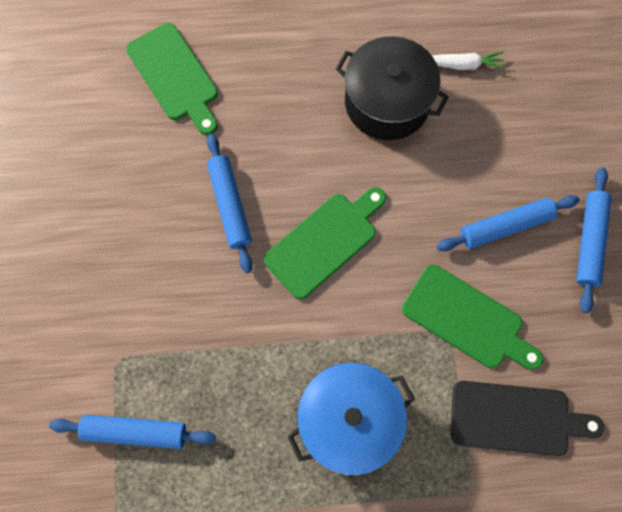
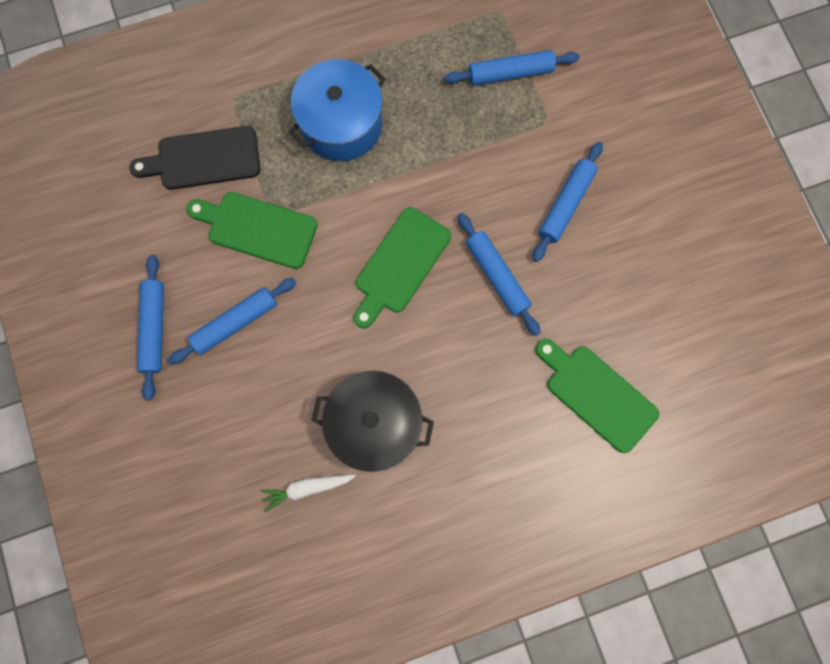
camera: 165 degrees right, 5 degrees up
(133, 260) = (565, 205): none -> blue rolling pin

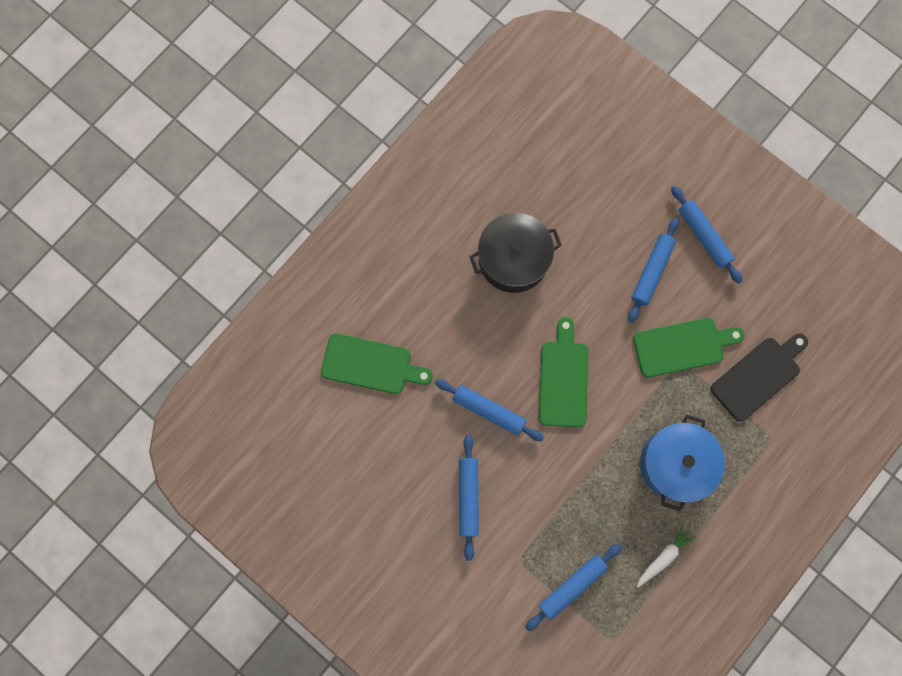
camera: 150 degrees right, 0 degrees up
(307, 488) = (532, 193): white carrot -> white carrot (663, 557)

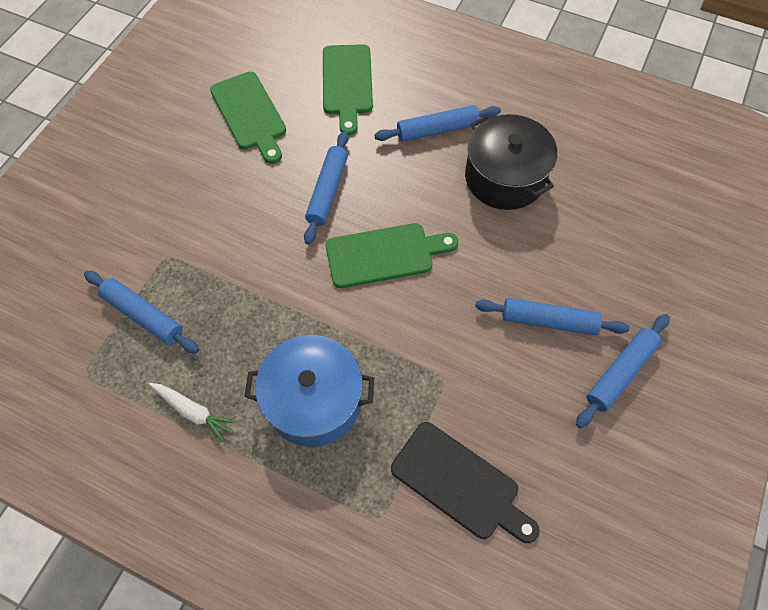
camera: 75 degrees right, 15 degrees down
(468, 497) = (228, 193): blue rolling pin -> blue rolling pin (437, 129)
(682, 346) = (467, 377): green cutting board -> green cutting board (249, 114)

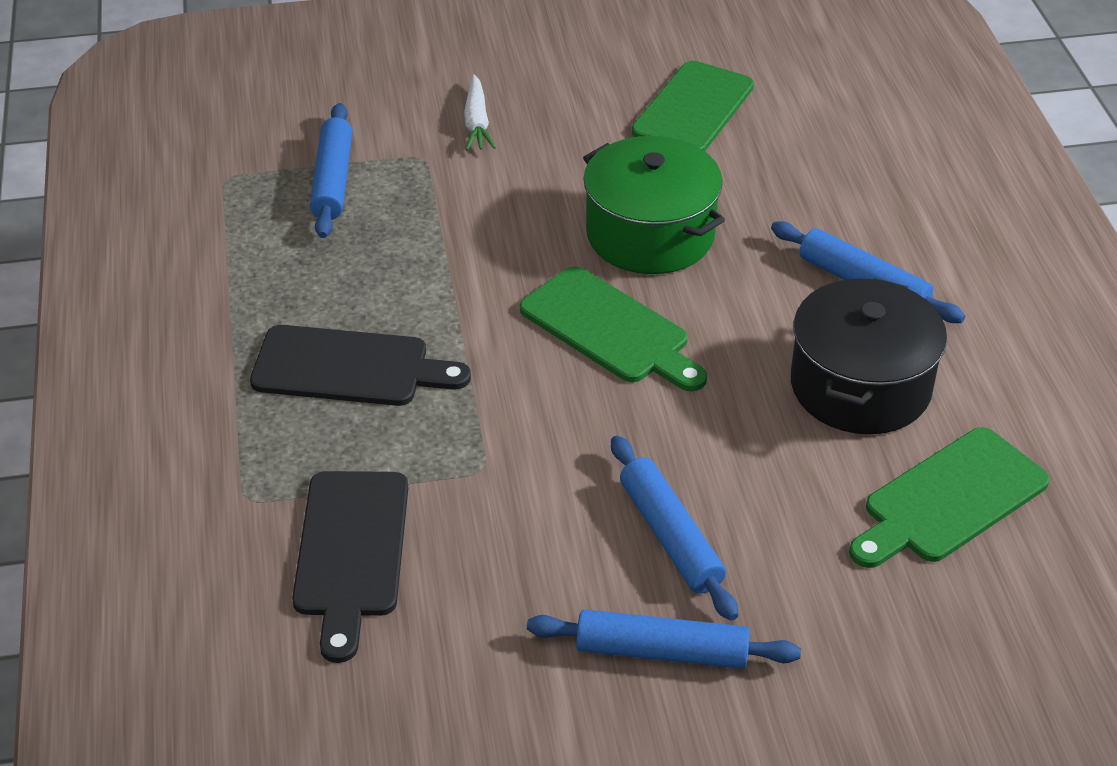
camera: 55 degrees right, 20 degrees down
(193, 411) = (251, 279): white carrot -> white carrot (477, 122)
(314, 400) = (349, 368): blue pot -> black cutting board
(328, 191) = (650, 234): blue rolling pin -> green pot
(347, 83) = (838, 167): green cutting board -> green cutting board (949, 499)

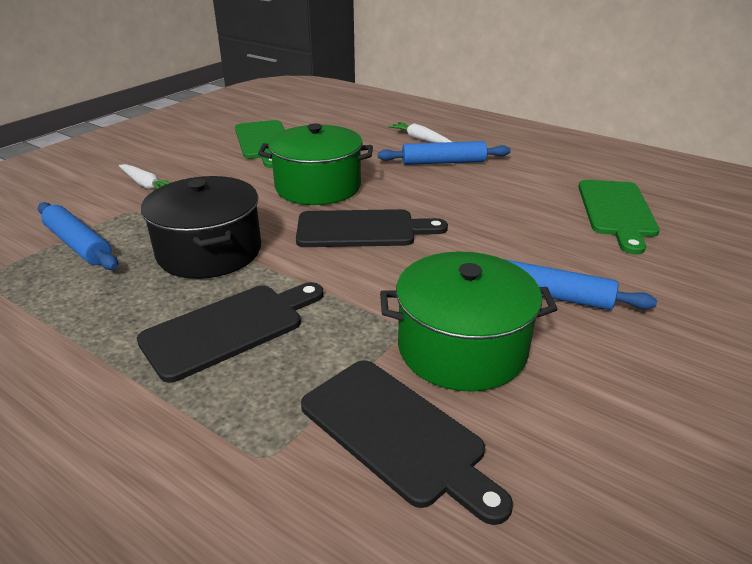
camera: 45 degrees left, 10 degrees down
(503, 524) = (462, 348): none -> green pot
(609, 329) = (362, 229): green cutting board -> black cutting board
(661, 651) = (647, 350): blue rolling pin -> none
(860, 386) = (509, 193): black pot -> black pot (209, 251)
(900, 222) = (420, 139): none -> white carrot

